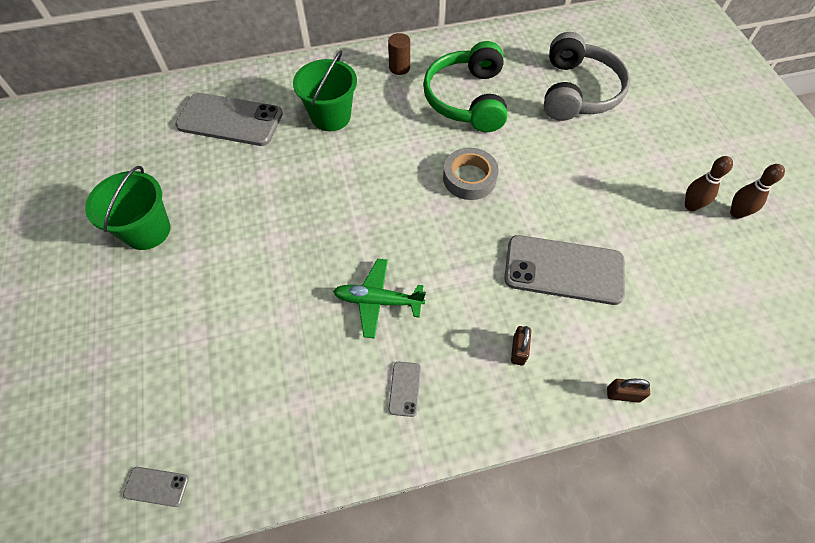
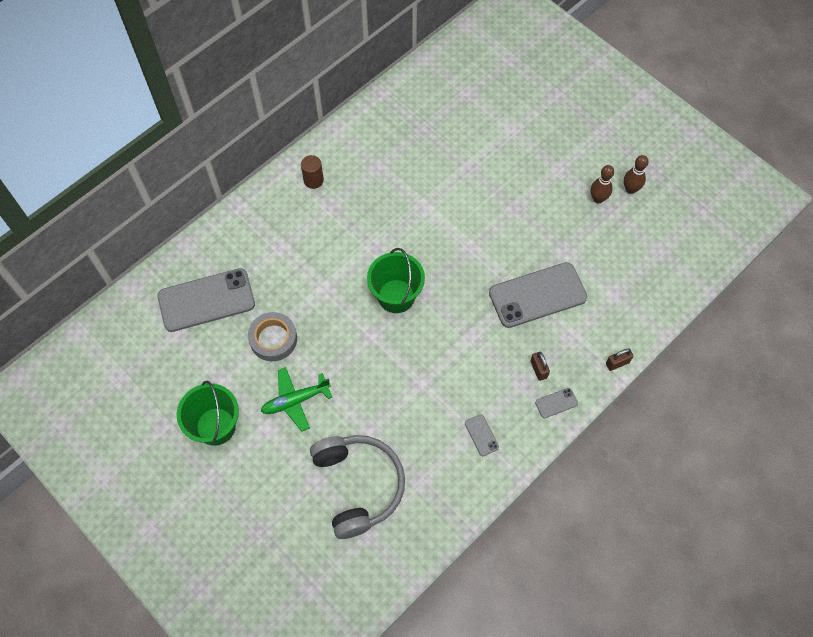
camera: 30 degrees left, 5 degrees up
(156, 486) = (365, 583): grey phone -> grey phone (556, 403)
(331, 116) = (288, 255): green bucket -> green bucket (396, 296)
(378, 301) = (425, 386): green plane -> green plane (295, 401)
(467, 99) = (387, 184): green headphones -> none
(469, 178) = (431, 255): grey tape -> grey tape (273, 339)
(577, 91) = (469, 135): grey headphones -> grey headphones (358, 486)

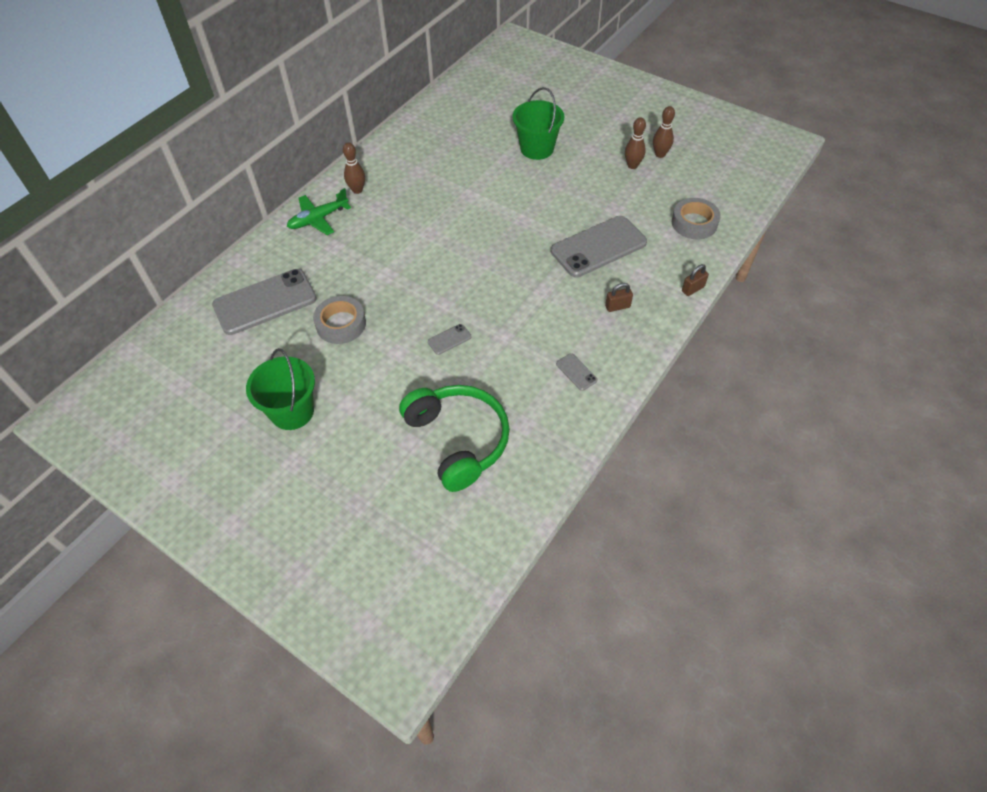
camera: 10 degrees left, 10 degrees down
(295, 401) = (374, 374): green plane -> green plane (318, 219)
(313, 180) = (357, 190): brown cylinder -> brown bowling pin
(358, 486) = (458, 440): grey headphones -> green headphones
(396, 296) = (459, 269): green bucket -> green bucket (537, 148)
(538, 369) = (617, 306): brown padlock -> brown padlock turned 75 degrees counterclockwise
(556, 403) = (643, 332): grey phone -> grey phone (449, 339)
(641, 284) = (694, 223): none -> grey tape

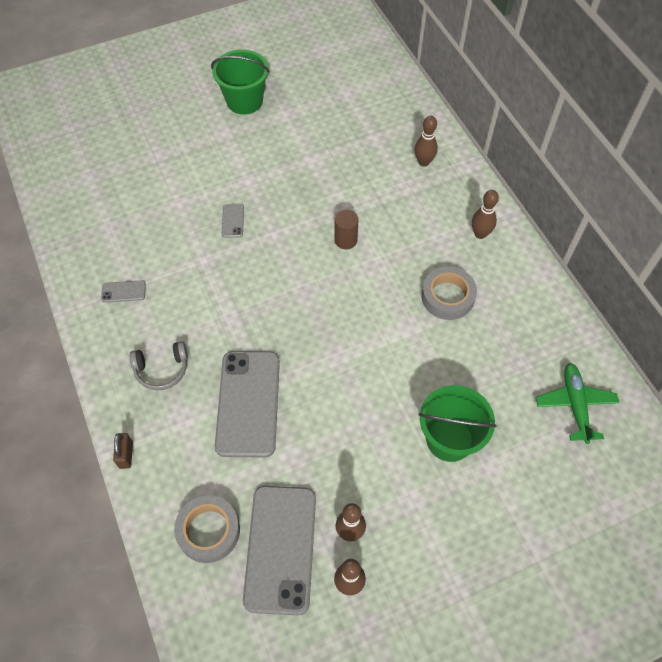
camera: 120 degrees right, 5 degrees up
(265, 302) = (371, 120): grey phone -> grey phone (281, 548)
(299, 247) = (423, 162): none -> brown bowling pin
(318, 219) = (455, 188): green plane -> green plane (575, 404)
(341, 324) = (308, 157): grey tape -> grey tape (447, 297)
(417, 259) = (345, 240): none -> brown cylinder
(458, 440) = (134, 182): green headphones -> none
(617, 306) = (162, 369): brown padlock -> grey headphones

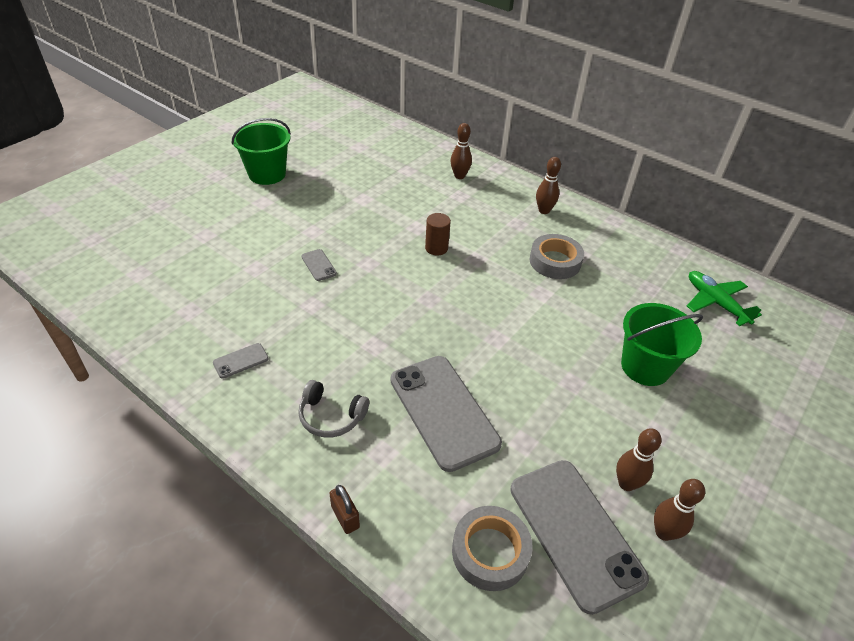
camera: 30 degrees left, 15 degrees down
(162, 369) = (331, 416): grey headphones -> grey headphones turned 60 degrees clockwise

